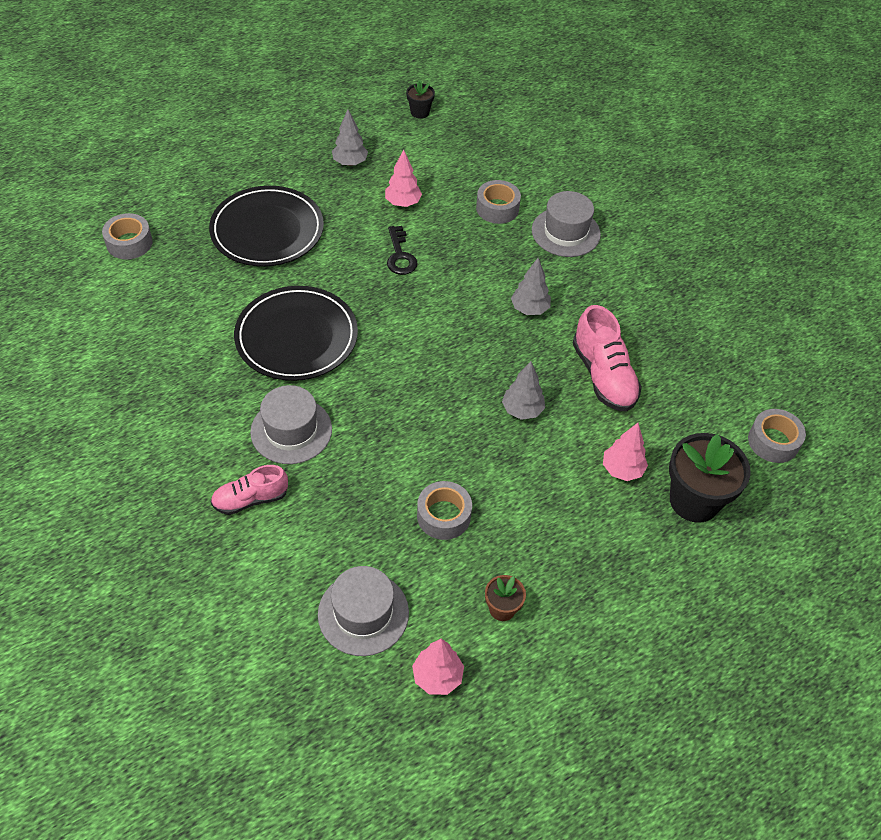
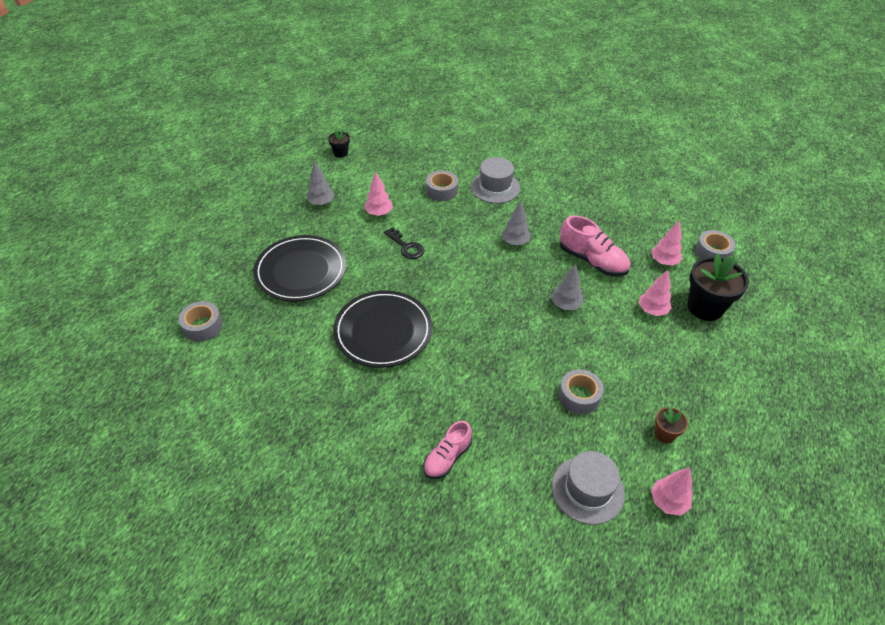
camera: 30 degrees left, 5 degrees down
(291, 430) = (434, 395): grey hat -> none
(695, 421) = (664, 262): none -> pink tree

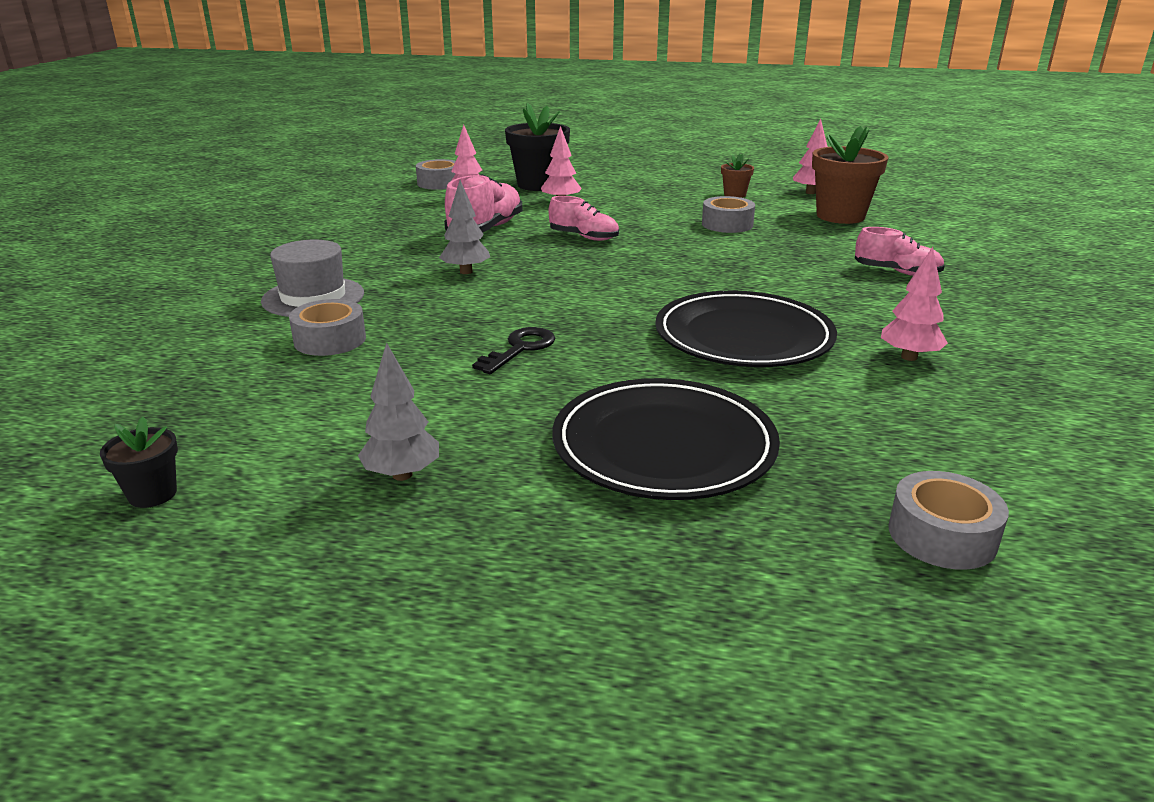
camera: 105 degrees left, 20 degrees down
(379, 213) = (423, 392): pink tree -> pink tree (909, 357)
(565, 305) = (584, 237): grey tree -> pink shoe
(587, 490) = (840, 216): grey hat -> brown flower pot

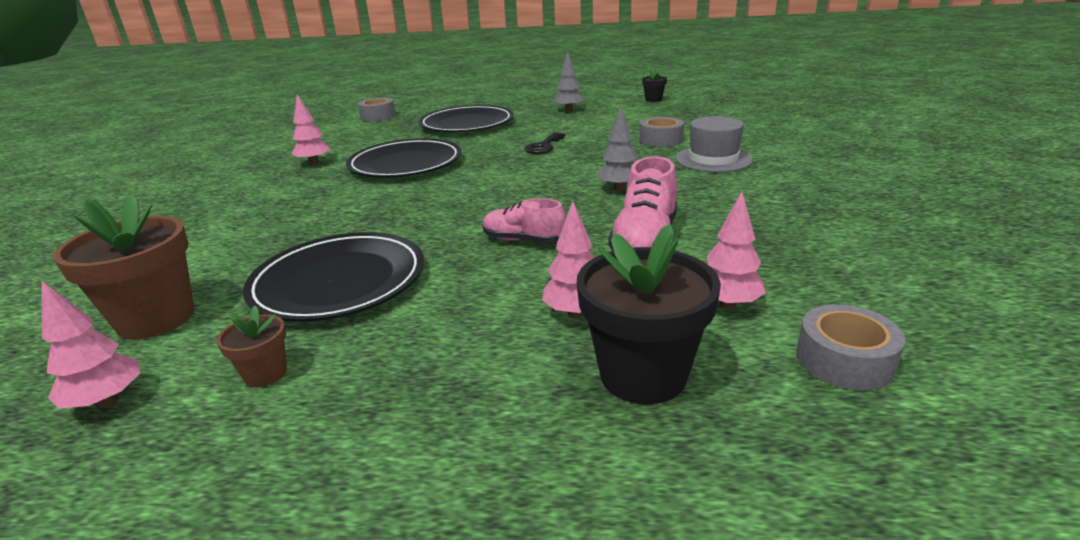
camera: 175 degrees right, 0 degrees up
(727, 224) = (339, 282): grey tape -> black plate
(896, 272) = (227, 224): pink shoe -> none

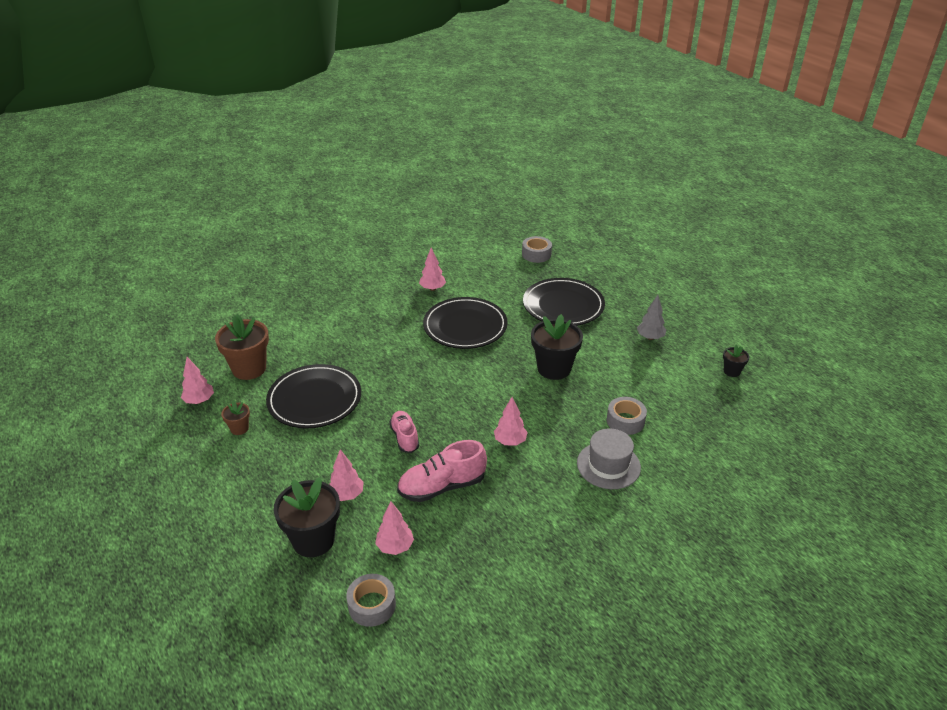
camera: 50 degrees right, 10 degrees up
(544, 146) = (554, 368): black key -> black flower pot
(619, 188) = (510, 441): grey tree -> pink tree

